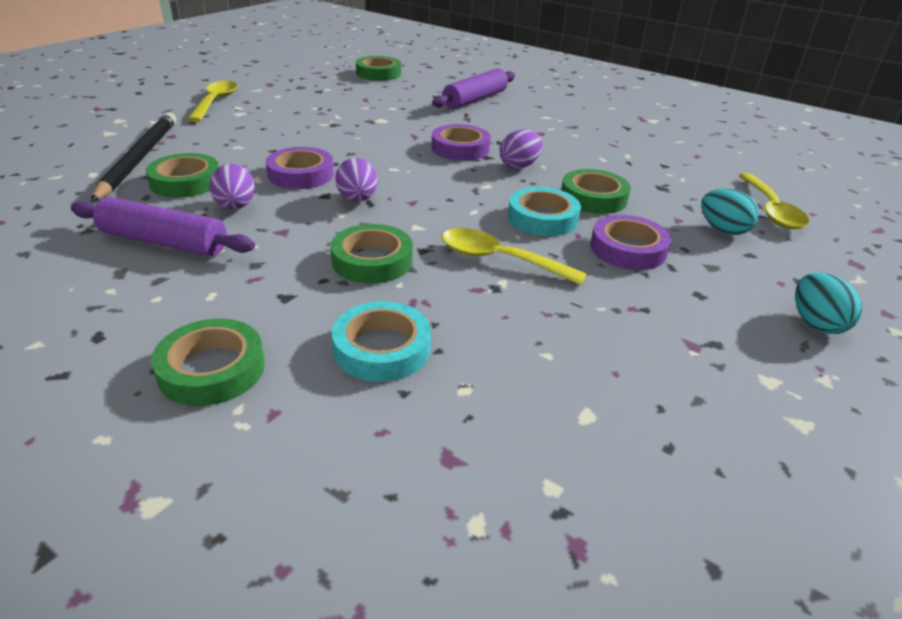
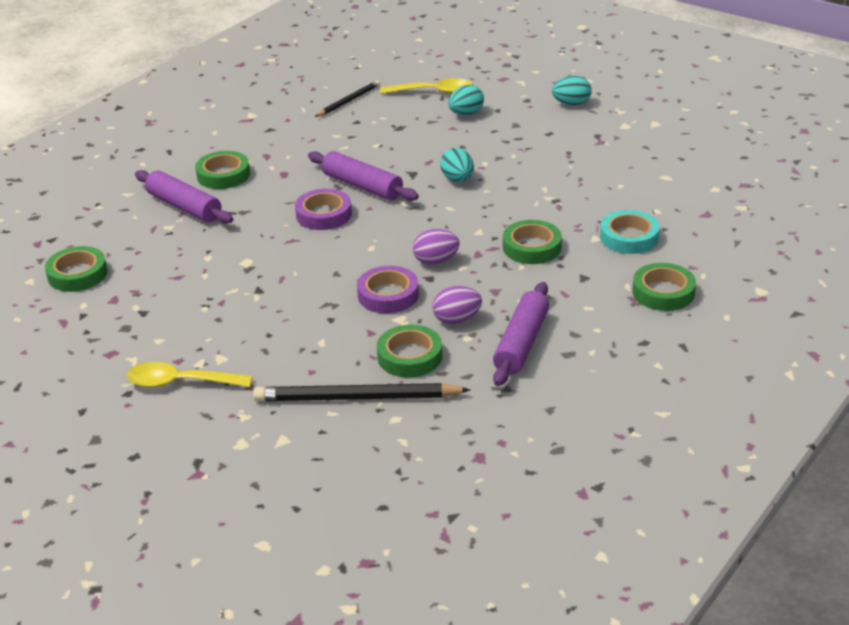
camera: 85 degrees left, 0 degrees up
(499, 260) = (521, 198): yellow spoon -> none
(519, 166) = (362, 186): purple egg -> purple rolling pin
(542, 218) = (457, 179): turquoise tape -> turquoise egg
(593, 198) = (421, 157): green tape -> green tape (223, 175)
(628, 249) = (498, 150): purple tape -> none
(712, 162) = (348, 101): none -> black pencil

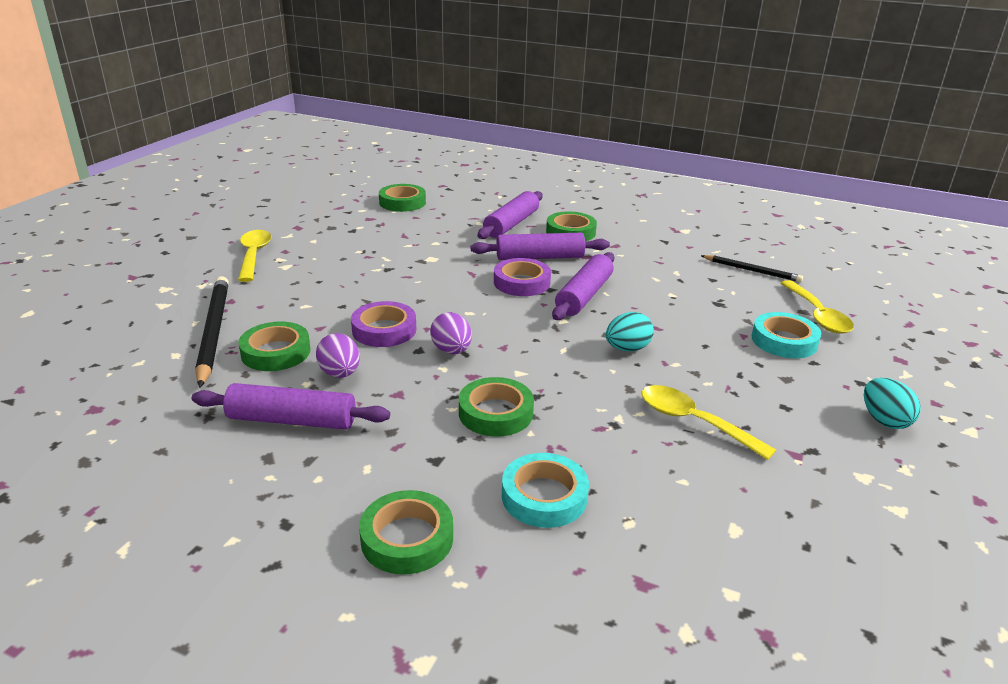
camera: 75 degrees right, 5 degrees down
(274, 199) = (540, 257): none -> purple rolling pin
(466, 114) = (784, 341): turquoise egg -> turquoise tape
(559, 170) = (693, 422): none -> yellow spoon

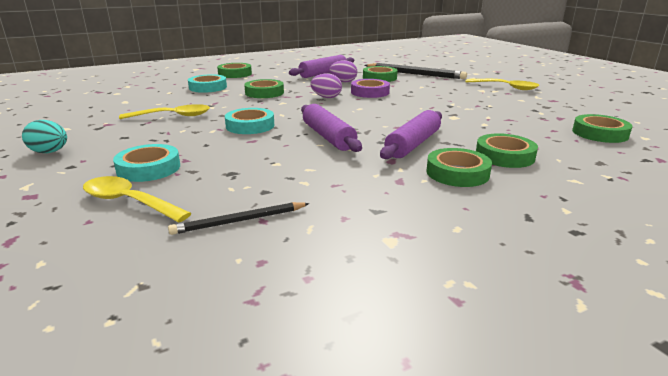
camera: 130 degrees right, 5 degrees down
(511, 224) = (504, 156): purple rolling pin -> green tape
(521, 282) = (377, 127): purple tape -> none
(627, 349) = (250, 126): turquoise egg -> turquoise tape

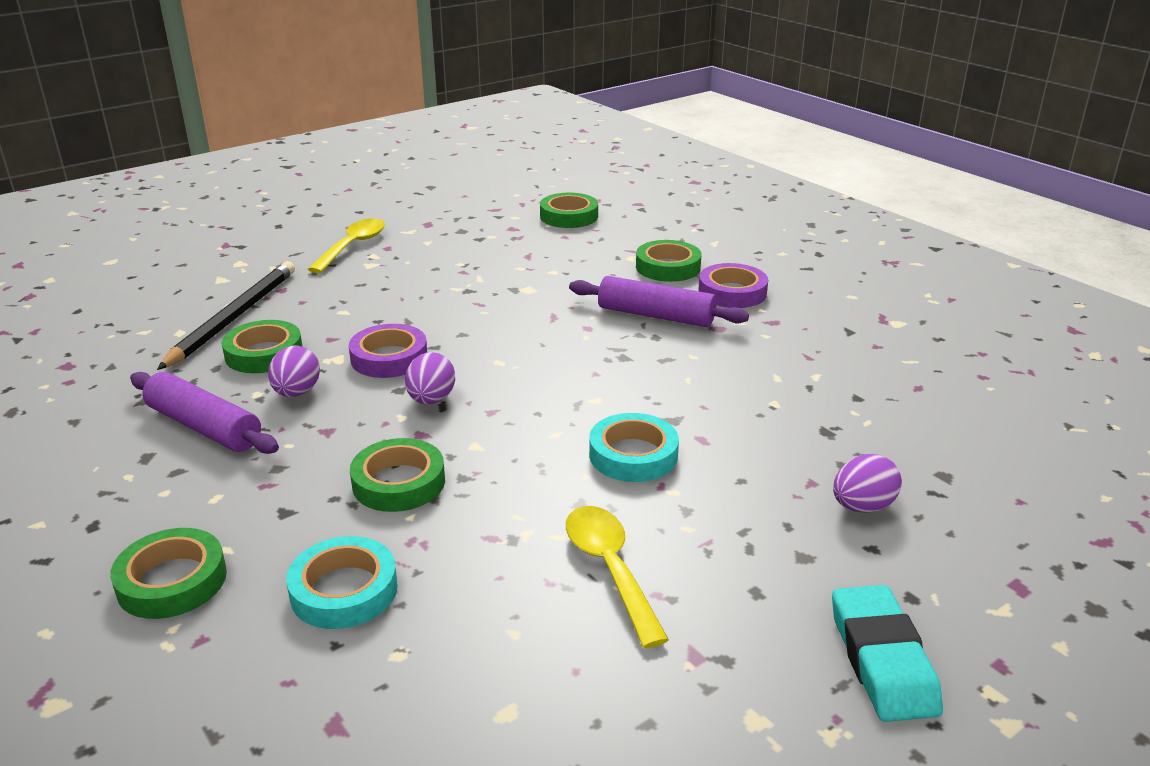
camera: 100 degrees left, 5 degrees up
(50, 152) = (882, 659): turquoise egg -> turquoise eraser
(128, 202) = (959, 487): yellow spoon -> none
(149, 168) = (862, 507): turquoise tape -> purple egg
(239, 221) = (932, 400): black pencil -> none
(328, 137) = (656, 376): purple rolling pin -> none
(457, 173) = (732, 292): green tape -> purple tape

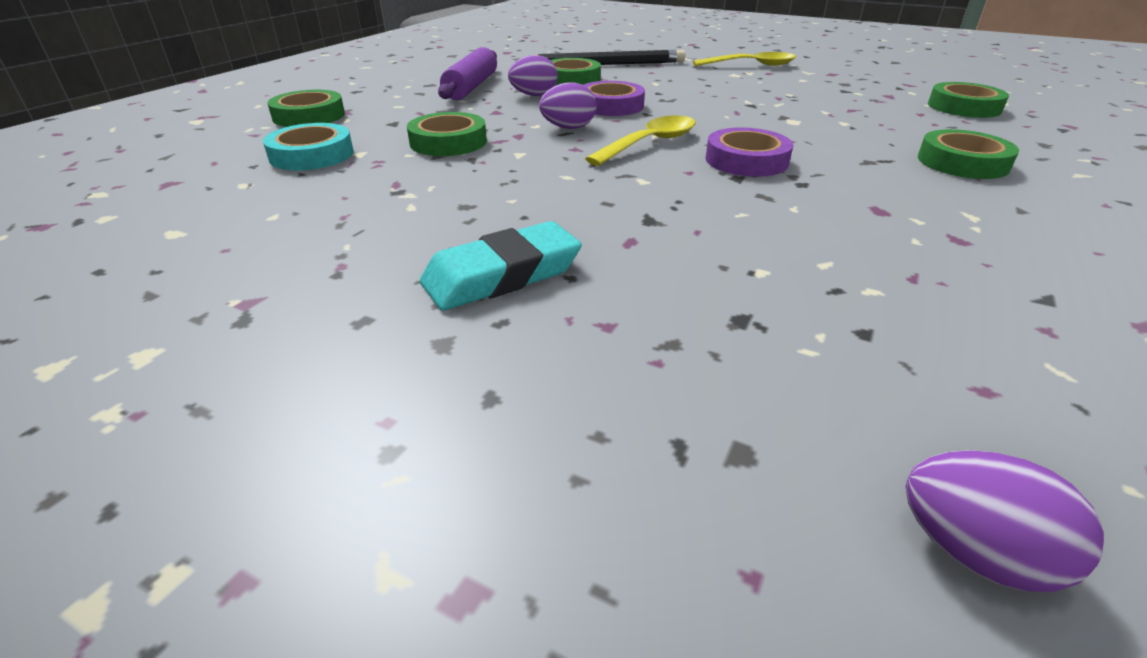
camera: 65 degrees right, 5 degrees up
(609, 569) = (371, 236): yellow spoon -> yellow spoon (650, 143)
(633, 455) = (564, 213): turquoise tape -> none
(655, 315) = (845, 176): purple rolling pin -> none
(732, 292) = (981, 203): purple tape -> purple tape (746, 160)
(862, 507) = (582, 375): purple egg -> purple egg (973, 553)
(882, 659) = (245, 438): turquoise eraser -> turquoise eraser (502, 275)

